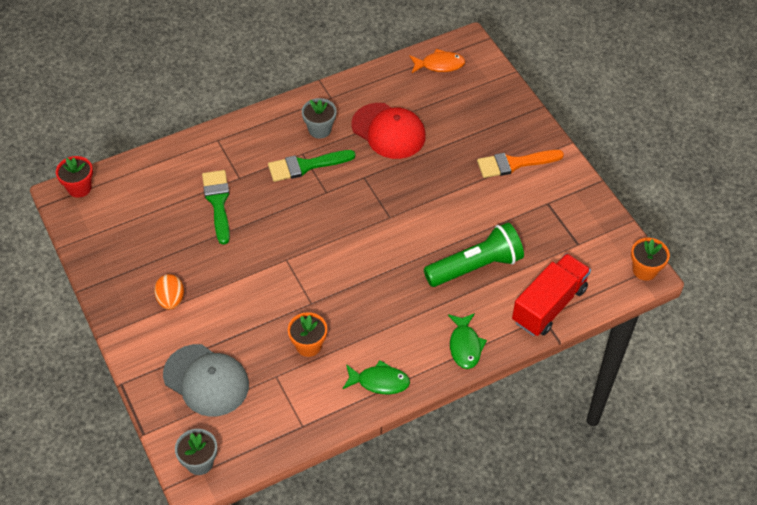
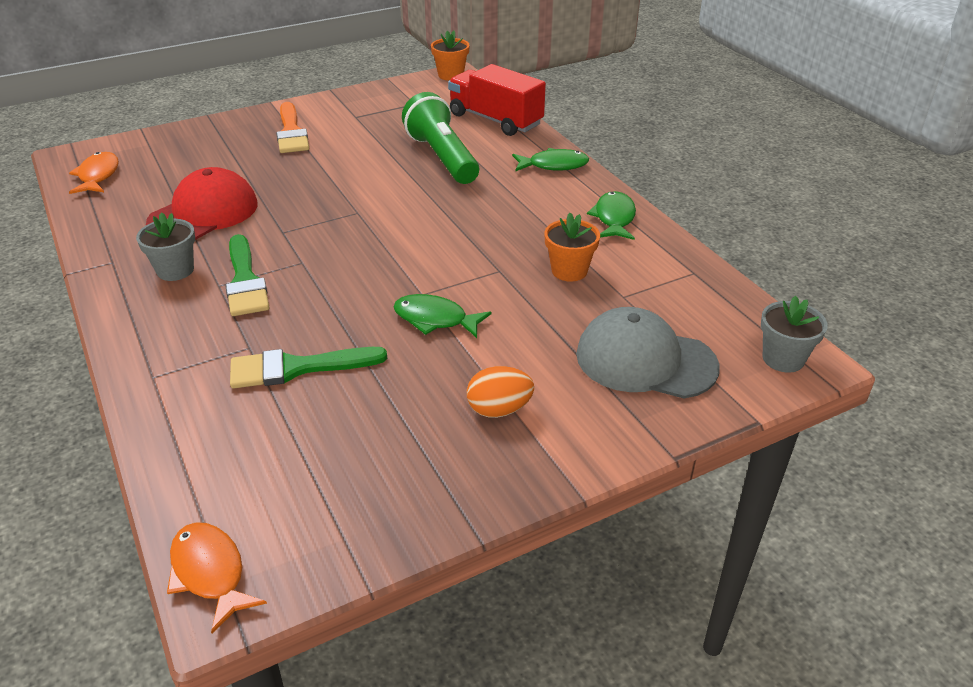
camera: 90 degrees left, 15 degrees down
(79, 188) = (210, 573): red flower pot -> orange fish
(206, 380) = (645, 360): grey cap -> grey cap turned 105 degrees counterclockwise
(258, 267) = (435, 319): none -> green fish

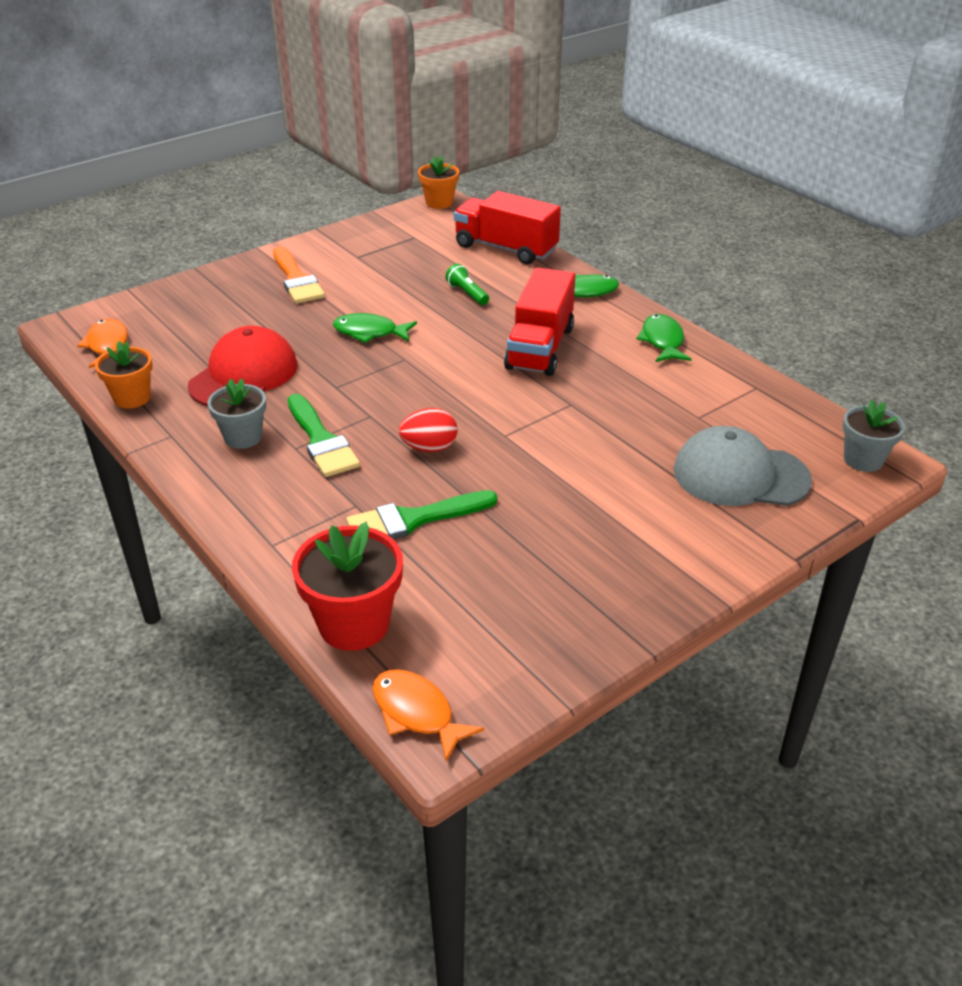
camera: 10 degrees left, 0 degrees up
(191, 468) = (354, 624): none -> red flower pot
(344, 298) = (429, 448): none -> red egg
(435, 319) = (528, 458): green fish -> green fish (370, 332)
(442, 157) = (467, 293): green flashlight -> green flashlight, size x0.45
(490, 214) = (540, 348): none -> red truck
(499, 409) = (623, 536): orange egg -> none
(569, 271) = (638, 397): orange flower pot -> orange flower pot (132, 398)

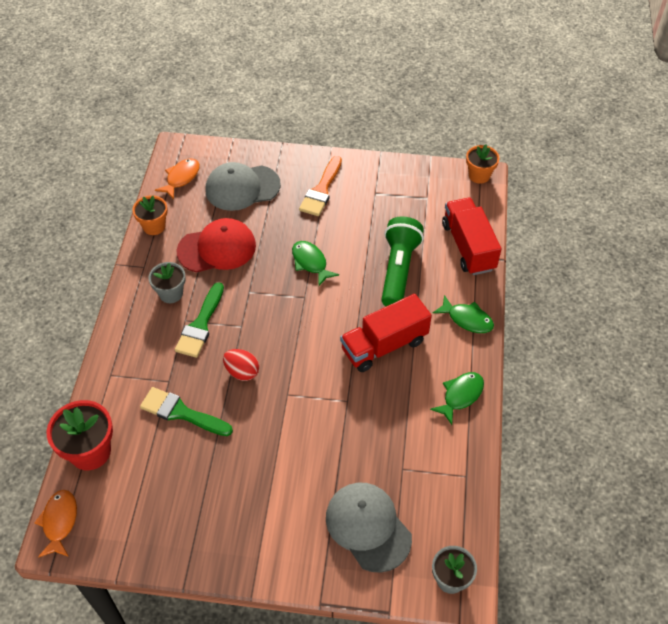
camera: 45 degrees right, 15 degrees up
(200, 318) = (242, 188): none -> grey cap
(467, 293) = (398, 270): green flashlight -> green flashlight, size x2.23

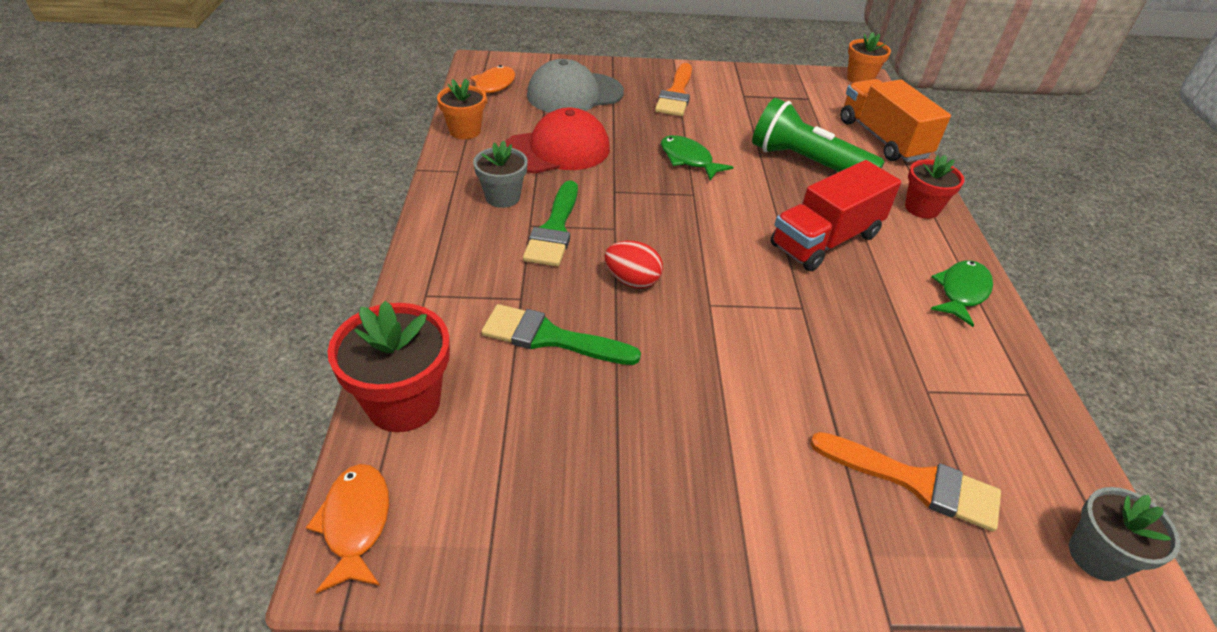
camera: 10 degrees left, 10 degrees down
(368, 527) = (915, 482): grey cap -> orange brush
(398, 270) = (806, 163): green flashlight -> green flashlight turned 60 degrees counterclockwise
(467, 319) = (922, 208): green fish -> red flower pot
(468, 246) = (883, 139): red truck -> orange truck

